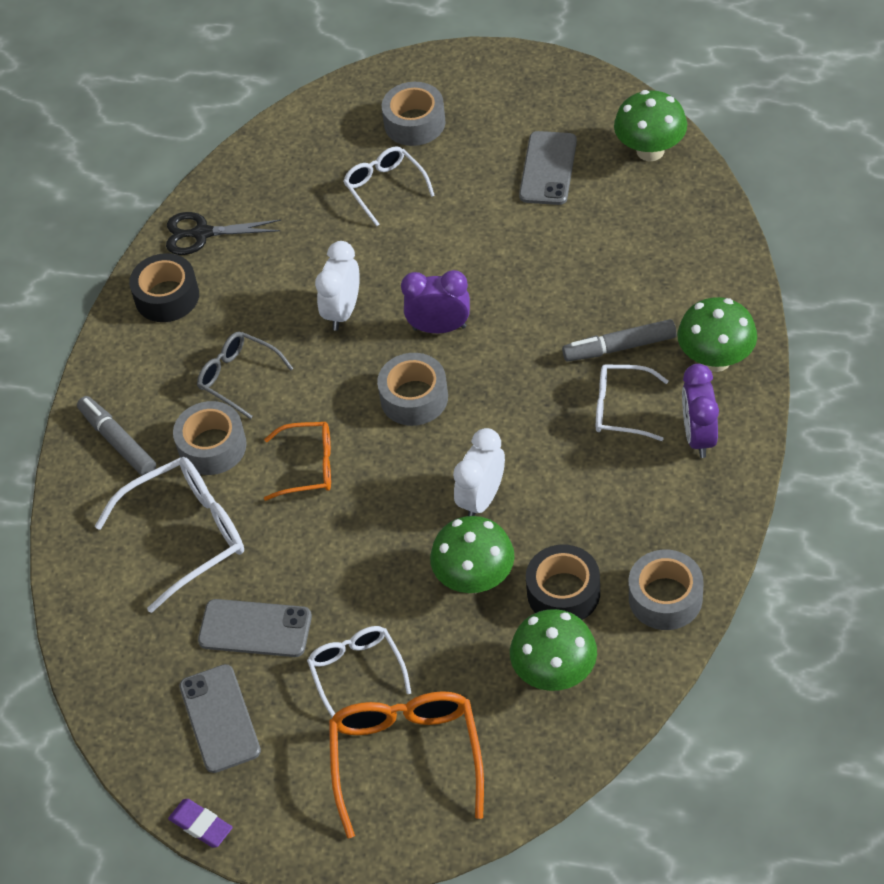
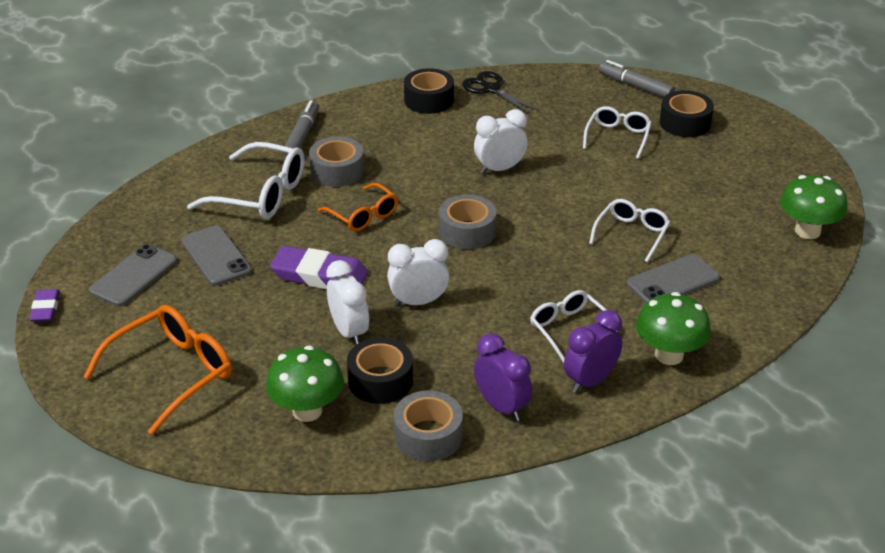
camera: 45 degrees right, 15 degrees down
(238, 377) = (400, 155): grey glasses -> none
(356, 671) = (223, 316): white glasses -> white glasses (632, 234)
(369, 556) = (319, 275): none -> purple eraser
(414, 123) = (685, 123): grey tape -> black tape
(439, 328) = (536, 214): purple clock -> purple clock (501, 407)
(475, 579) = (349, 332): green mushroom -> white clock
(548, 168) = (727, 194): grey phone -> grey phone (672, 281)
(619, 347) = (620, 302): grey marker -> grey marker (635, 86)

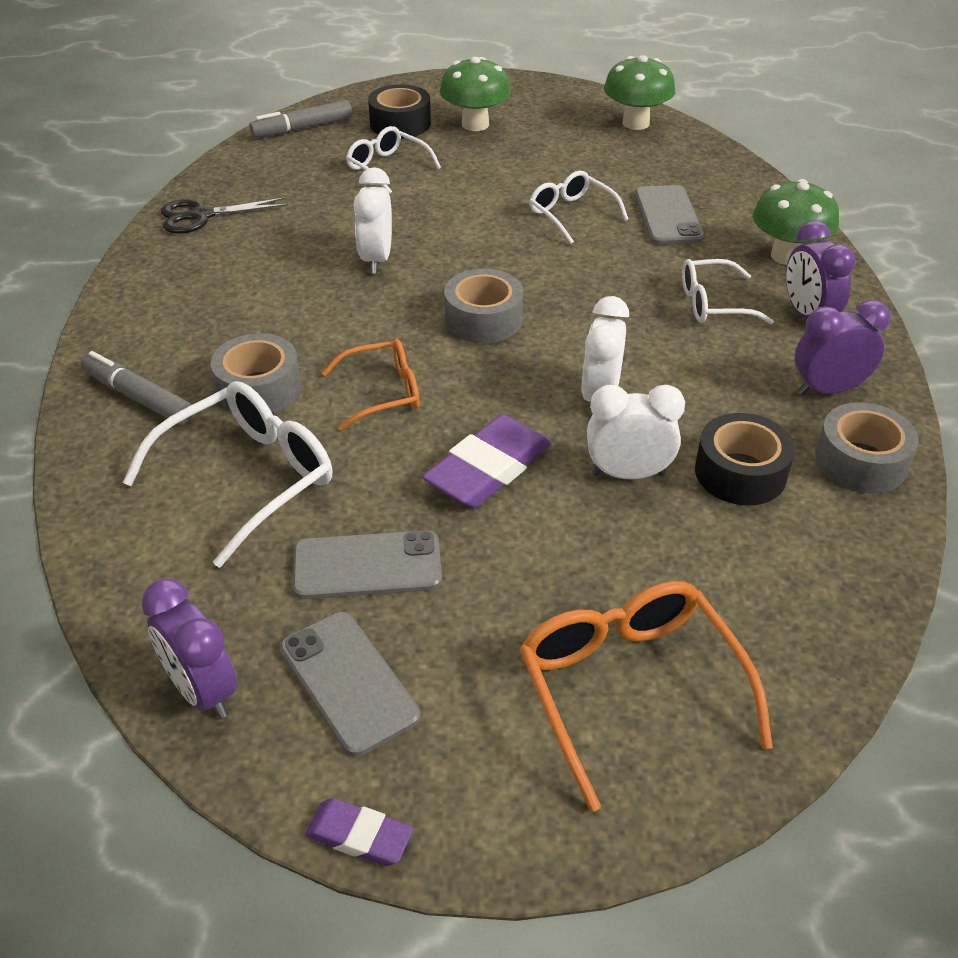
camera: 65 degrees left, 5 degrees up
(109, 234) = (202, 691): none -> purple clock
(307, 411) = (774, 557): green mushroom -> green mushroom (475, 124)
(429, 100) = (173, 267): black tape -> none

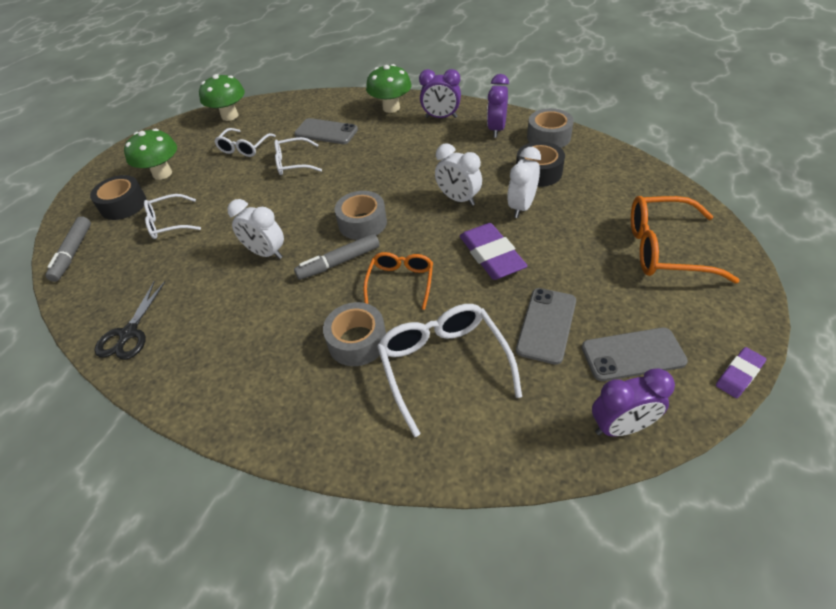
camera: 60 degrees left, 5 degrees up
(138, 397) = (322, 413): grey marker -> grey marker (339, 262)
(713, 303) = (410, 141): white glasses -> white glasses (244, 148)

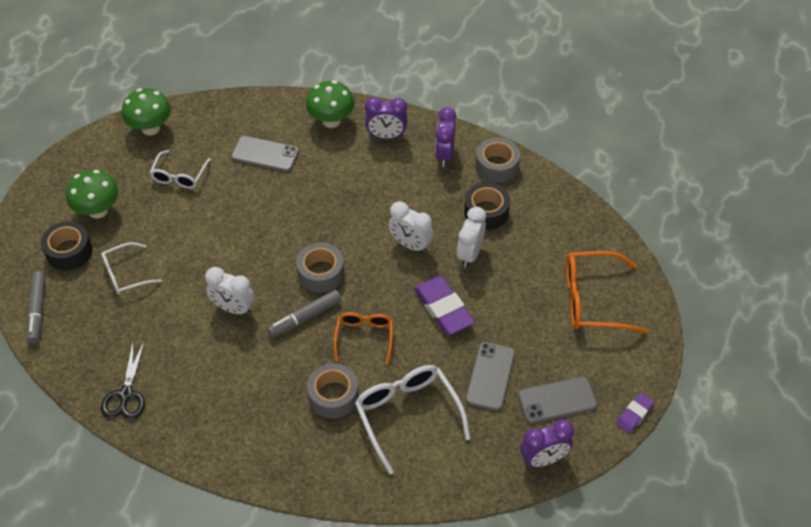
camera: 10 degrees left, 5 degrees up
(293, 163) = (237, 198): white glasses -> none

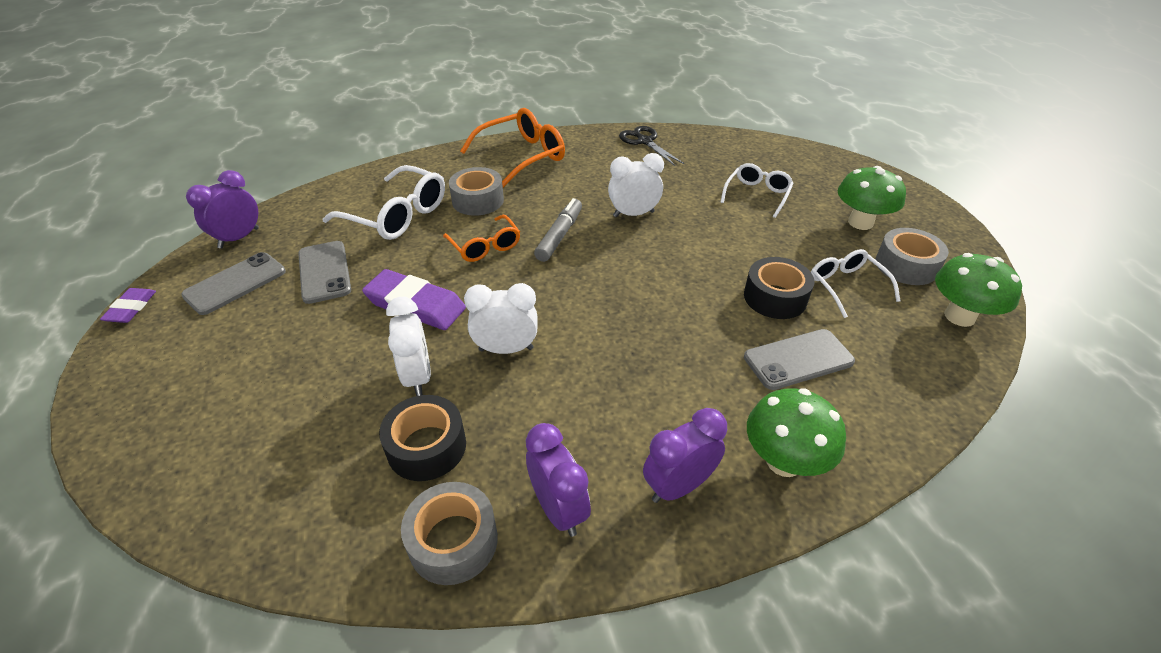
camera: 145 degrees right, 10 degrees down
(37, 310) = (781, 151): grey marker -> none
(69, 251) = (826, 188): black tape -> black tape (775, 297)
(321, 273) = (583, 274): grey tape -> grey tape (906, 266)
(592, 300) = (206, 403): orange glasses -> orange glasses (522, 156)

